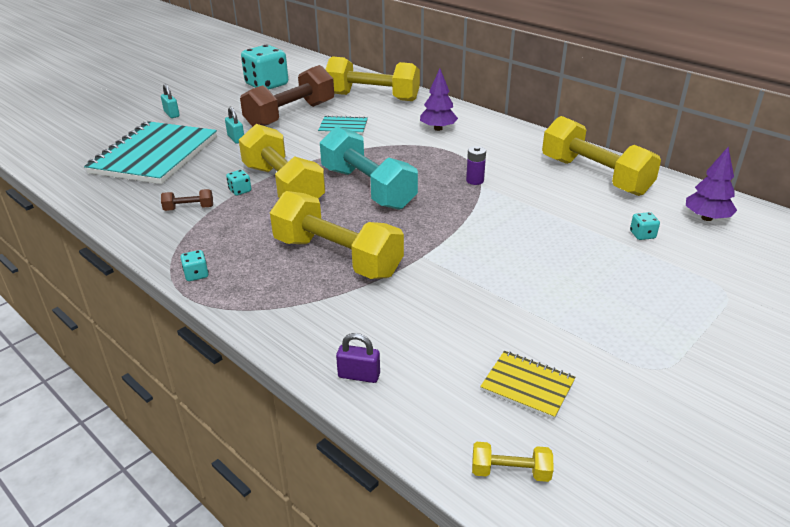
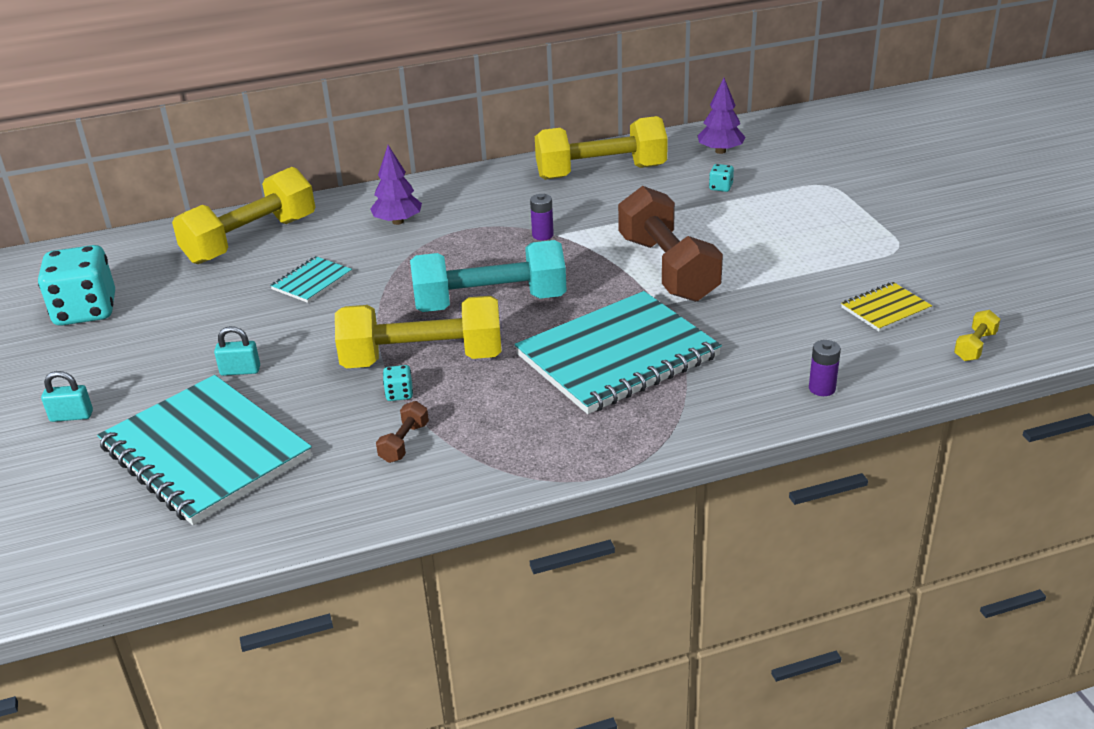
camera: 60 degrees left, 0 degrees up
(196, 275) = (571, 460): turquoise dice -> none
(290, 115) = (222, 312): brown dumbbell -> brown dumbbell (667, 268)
(337, 257) = (618, 356): yellow dumbbell -> turquoise notebook
(359, 375) = (822, 388): purple padlock -> purple battery

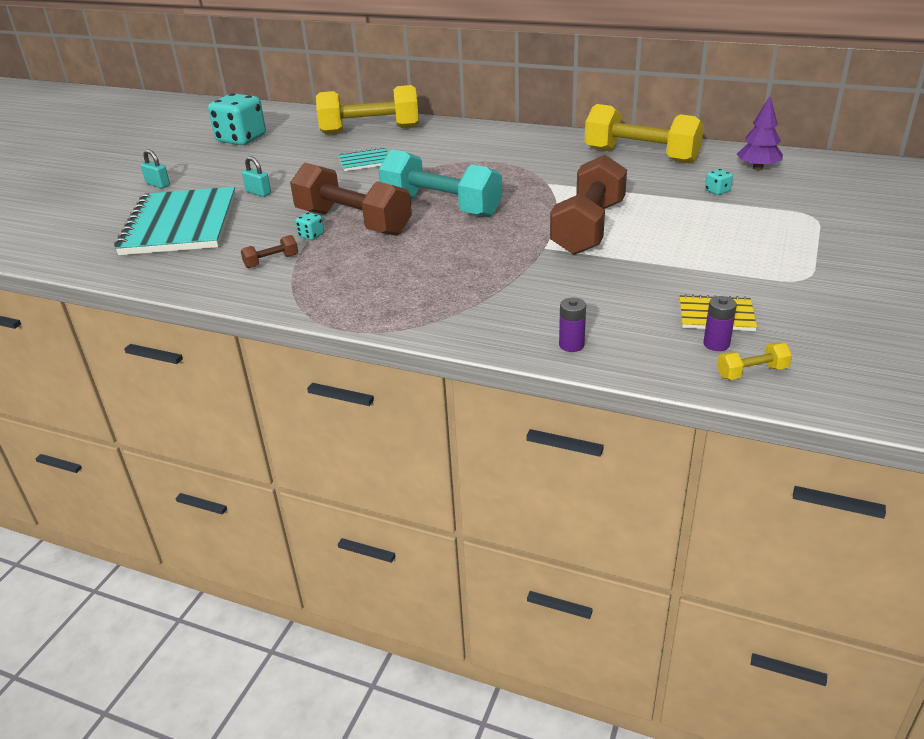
camera: 40 degrees right, 0 degrees up
(398, 221) = (463, 145): purple tree -> none
(423, 359) = (353, 222): yellow dumbbell -> brown dumbbell
(542, 235) = (537, 180): purple battery -> purple battery (716, 344)
(618, 356) = (466, 266): turquoise notebook -> none

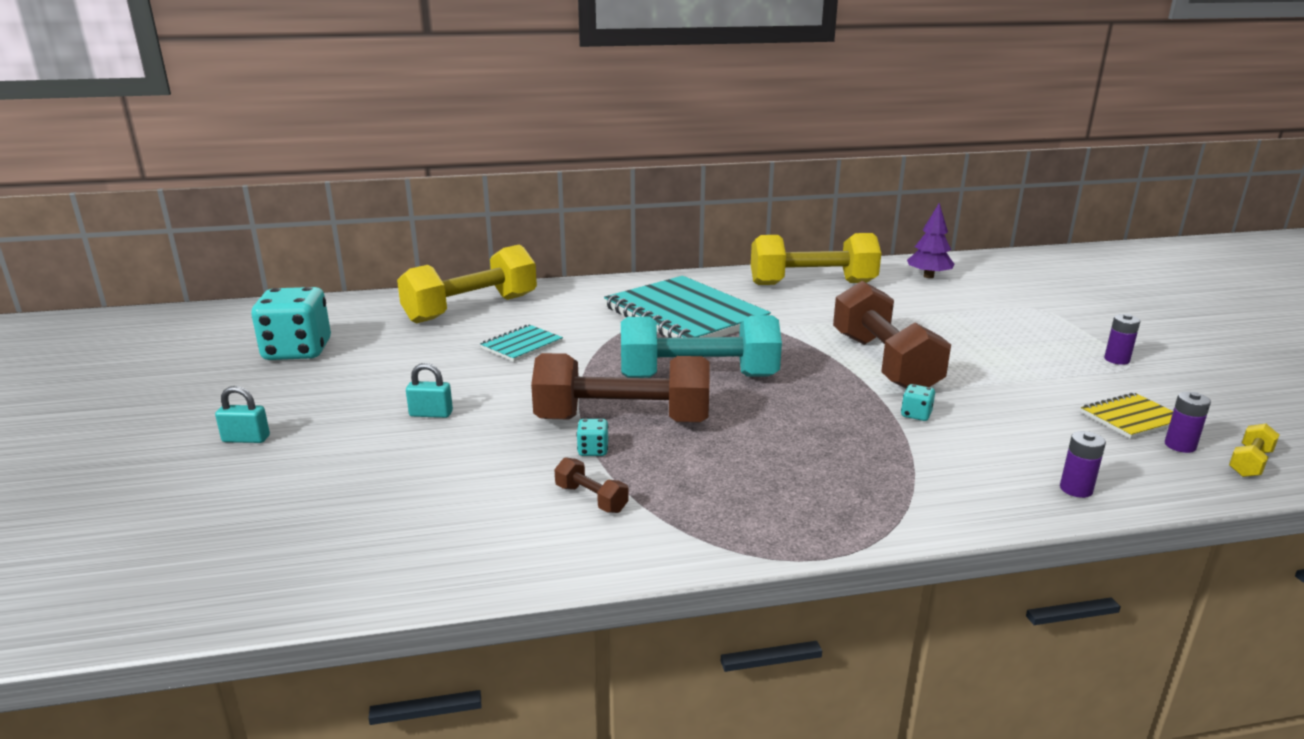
camera: 35 degrees left, 10 degrees down
(180, 224) = (371, 486): turquoise notebook -> turquoise notebook (684, 315)
(271, 261) = (591, 499): brown dumbbell -> brown dumbbell turned 75 degrees counterclockwise
(717, 191) = (932, 303): turquoise dice -> turquoise dice (916, 414)
(798, 272) = (1116, 360): none -> purple battery

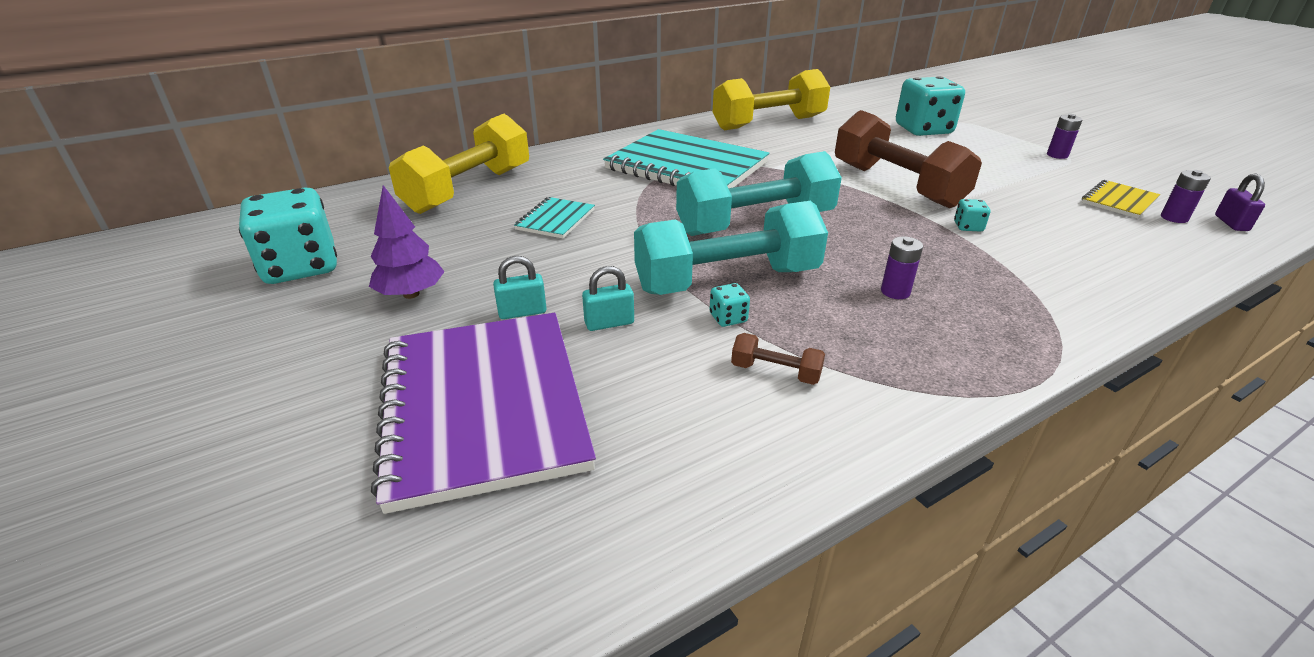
camera: 20 degrees left, 10 degrees up
(246, 439) = (317, 389): turquoise padlock -> turquoise padlock (609, 323)
(346, 474) = (483, 406): none -> purple notebook
(622, 420) = (727, 280): brown dumbbell -> turquoise dumbbell
(928, 276) = (853, 106): purple tree -> purple tree (411, 294)
(982, 311) = (923, 130): none -> turquoise dice
(1076, 489) = (1149, 270): purple battery -> purple battery (895, 292)
(1249, 463) = (1231, 223): yellow dumbbell -> purple padlock

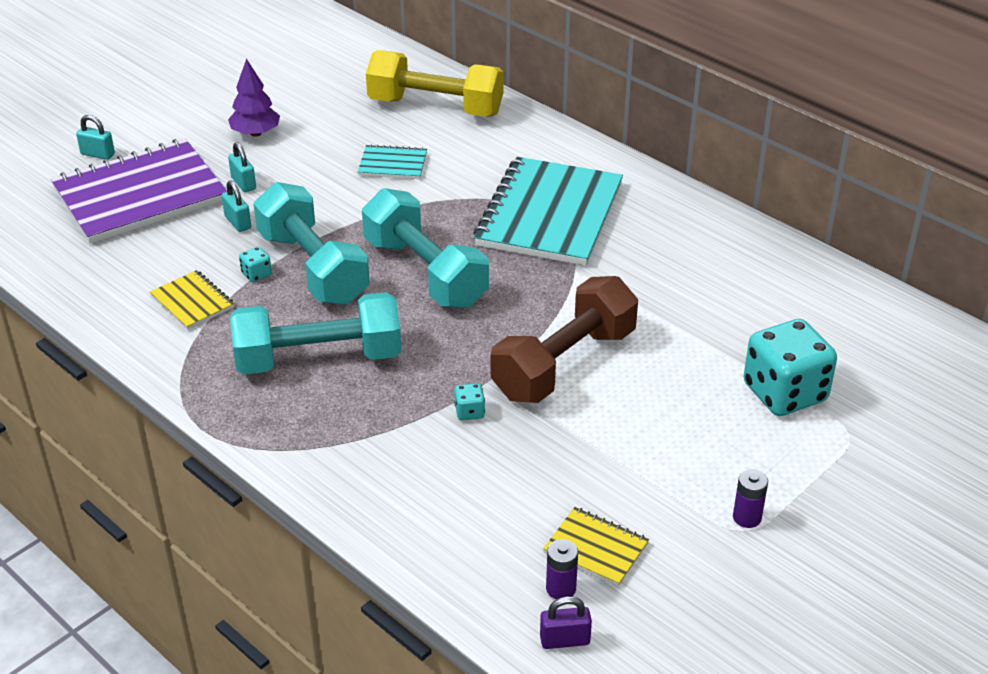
camera: 75 degrees right, 5 degrees up
(301, 267) = (280, 79): turquoise dice -> none
(319, 450) = (98, 154): none -> turquoise padlock
(768, 123) = (728, 257): yellow dumbbell -> none
(775, 372) = (192, 302): brown dumbbell -> yellow notebook
(895, 292) = (319, 359): purple battery -> turquoise dumbbell

